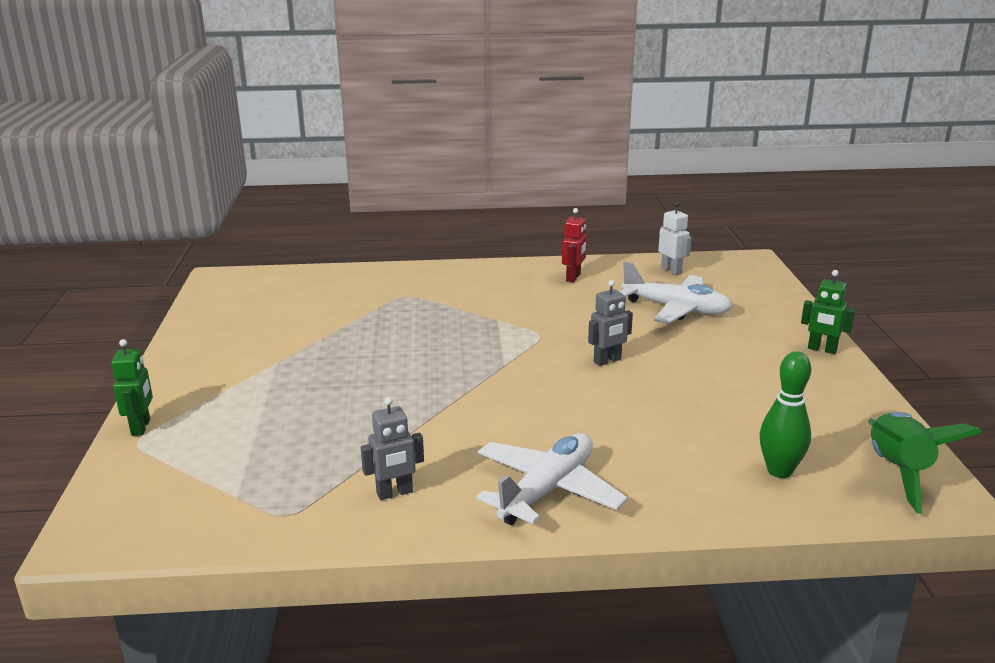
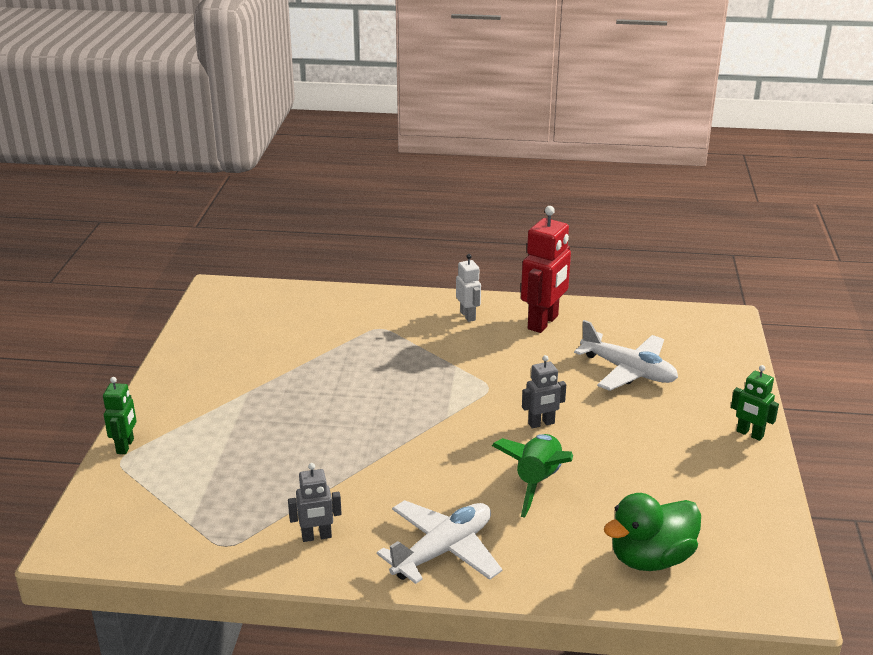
camera: 10 degrees right, 5 degrees up
(573, 277) = (543, 322): red robot -> red robot, size x1.81
(671, 270) = (642, 323): white robot -> white robot (468, 316)
(779, 471) = (651, 558): green bowling pin -> green duck
(898, 472) = (757, 574): green rocket -> green rocket (537, 482)

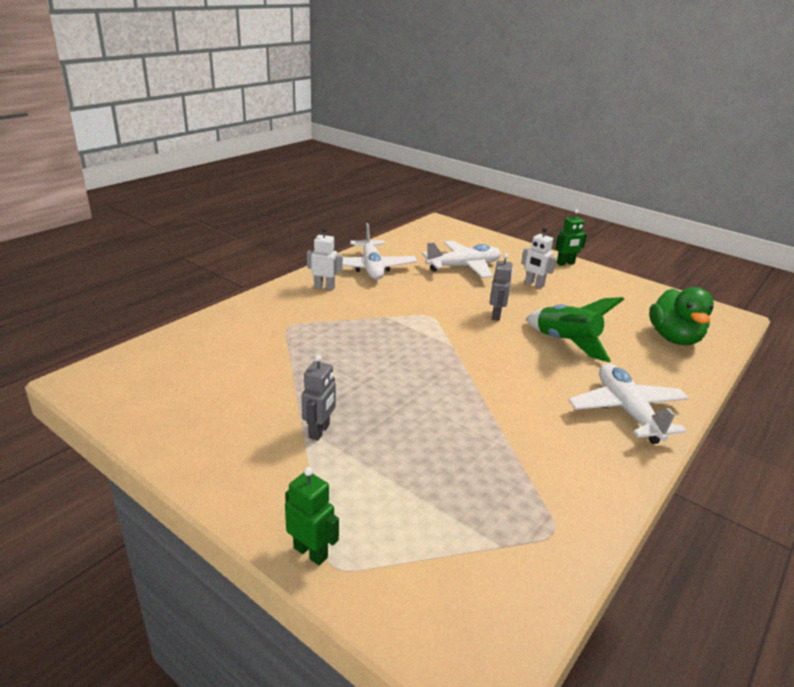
camera: 60 degrees left, 0 degrees up
(316, 537) = (573, 468): grey robot -> grey robot (319, 431)
(543, 322) = (371, 268): red robot -> white plane
(652, 427) = (534, 284): none -> white robot

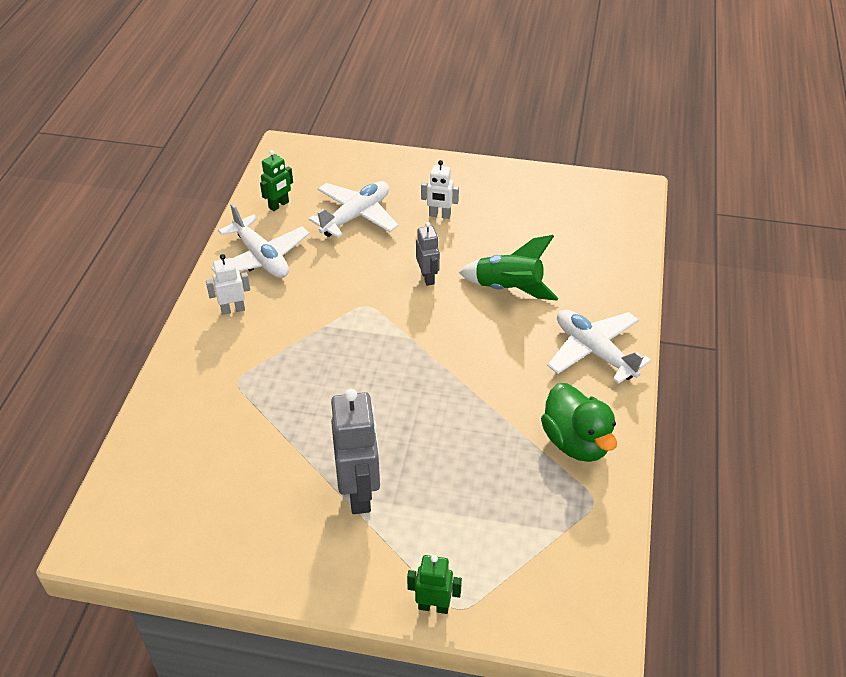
camera: 25 degrees left, 15 degrees up
(319, 431) = (360, 493): grey robot -> grey robot, size x1.81
(565, 263) = (454, 168): green robot -> green robot (279, 205)
(674, 338) = (597, 241): green duck -> green duck (576, 442)

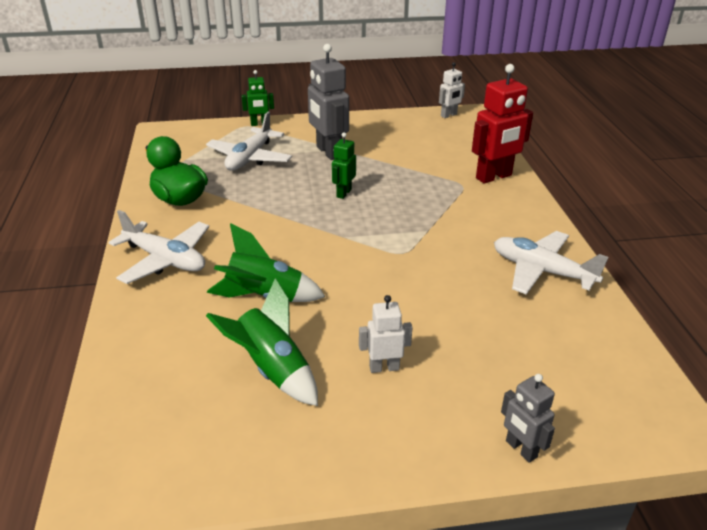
camera: 160 degrees right, 10 degrees down
(190, 385) = (494, 177): none -> red robot
(233, 309) = (518, 225): white robot -> white robot (449, 115)
(279, 205) = (587, 332): green robot -> green robot (343, 193)
(356, 216) = (486, 340): white plane -> white plane (250, 158)
(428, 277) = (357, 290): grey robot -> grey robot (521, 449)
(518, 231) = (272, 370): none -> green rocket

